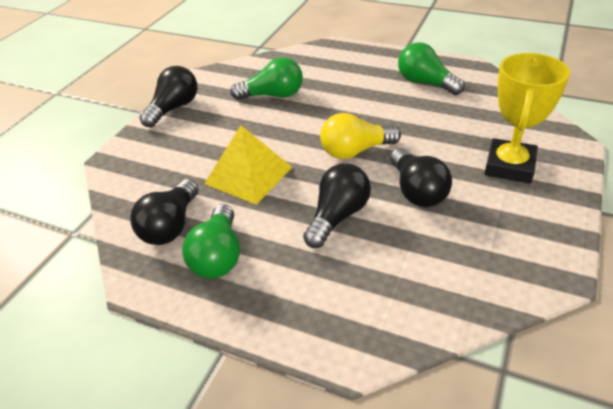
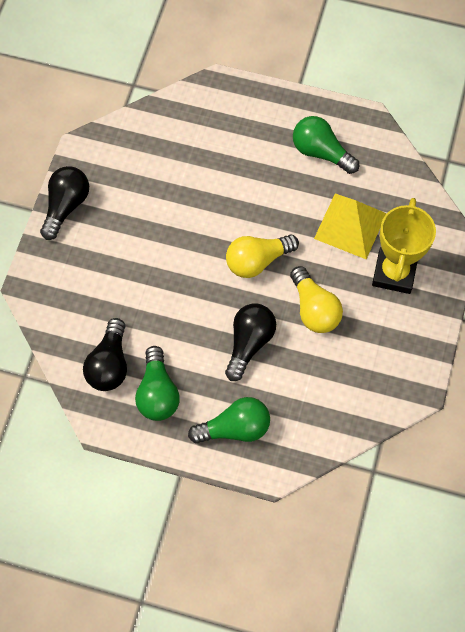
camera: 10 degrees left, 25 degrees up
(248, 175) = (164, 299): yellow pyramid -> yellow pyramid (350, 225)
(273, 95) = (165, 180): green light bulb -> green light bulb (235, 428)
(416, 191) = (314, 309): black light bulb -> yellow light bulb

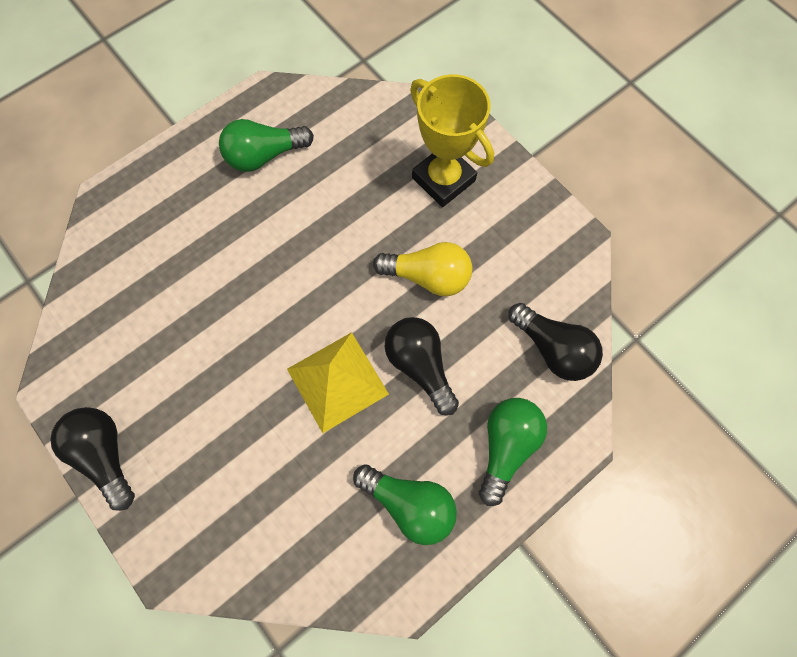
camera: 55 degrees left, 5 degrees up
(109, 364) = (337, 536): black light bulb -> black light bulb (552, 348)
(257, 261) = (334, 294): yellow light bulb -> none
(350, 225) = (364, 183): yellow pyramid -> yellow pyramid (337, 381)

